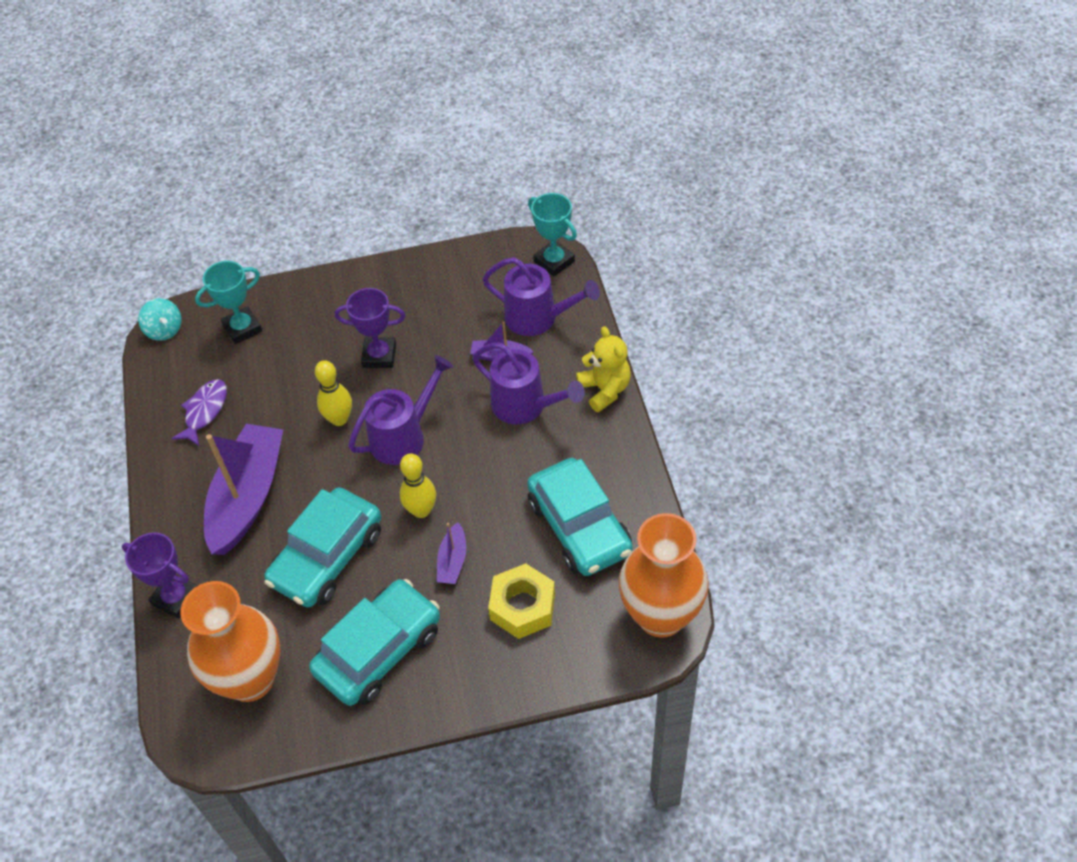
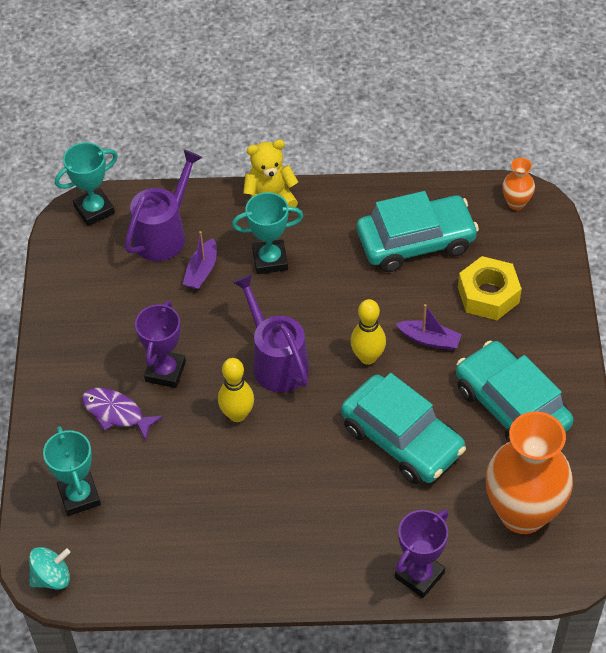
camera: 80 degrees left, 0 degrees up
(205, 411) = (187, 539): purple fish -> purple fish (116, 413)
(248, 497) = (312, 504): purple boat -> none
(525, 406) = (270, 260): purple watering can -> turquoise trophy
(661, 616) = (516, 203): orange vase -> orange vase, size x0.44

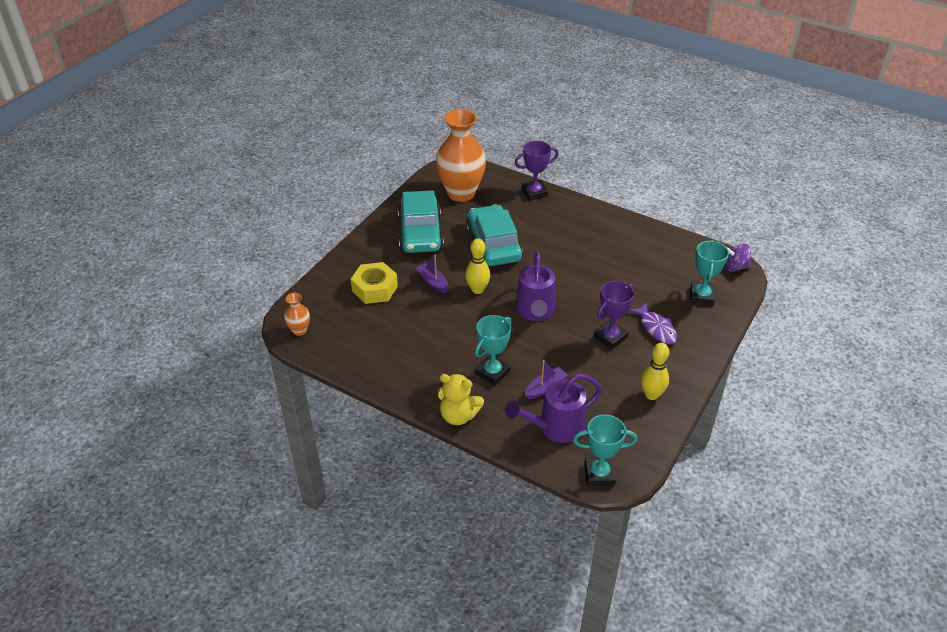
camera: 150 degrees left, 10 degrees down
(52, 577) = (735, 267): turquoise spinning top -> purple spinning top
(237, 414) = (579, 295): yellow bowling pin -> yellow bowling pin (651, 395)
(270, 260) = (492, 372): turquoise trophy -> turquoise trophy turned 75 degrees counterclockwise
(416, 242) = (387, 338): turquoise car -> none

